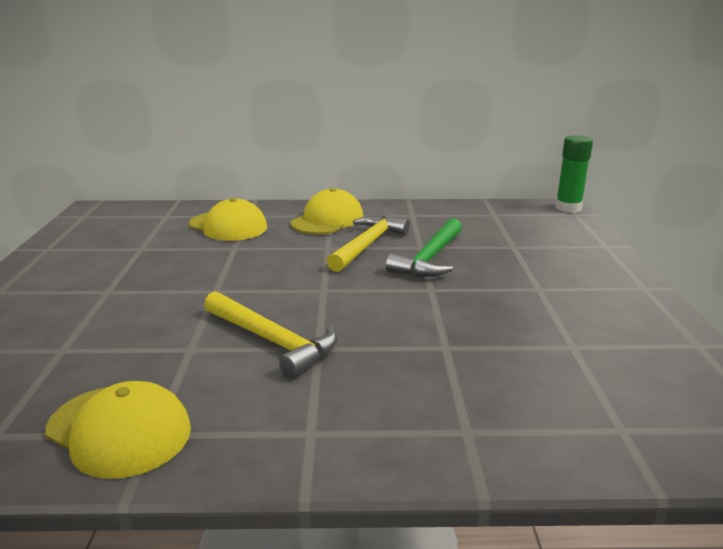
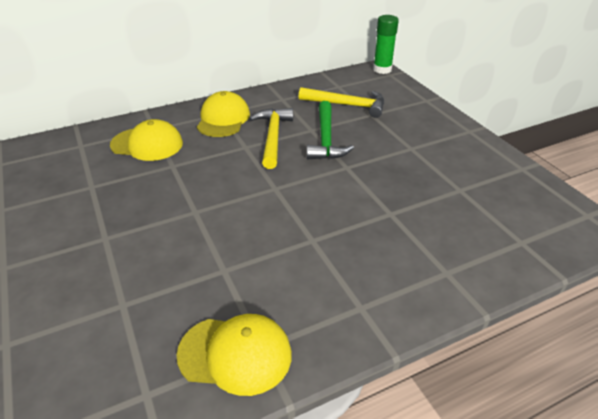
camera: 25 degrees left, 15 degrees up
(272, 341) = (277, 244): yellow hammer -> yellow hammer (347, 105)

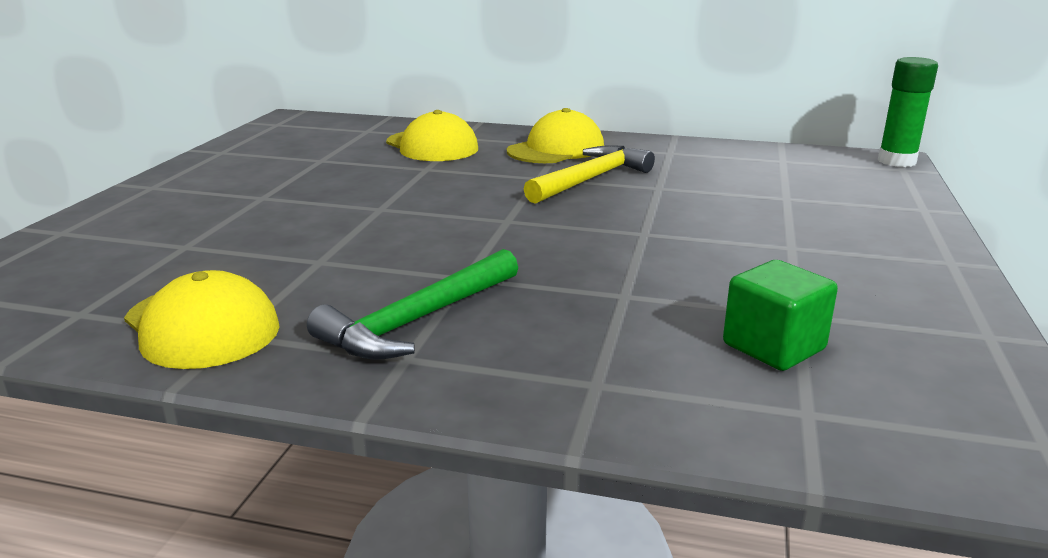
camera: 40 degrees right, 15 degrees down
(325, 139) = (663, 200): green hammer -> green hammer (417, 320)
(347, 105) = (762, 180): yellow hammer -> none
(474, 213) = (773, 347): none -> green cube

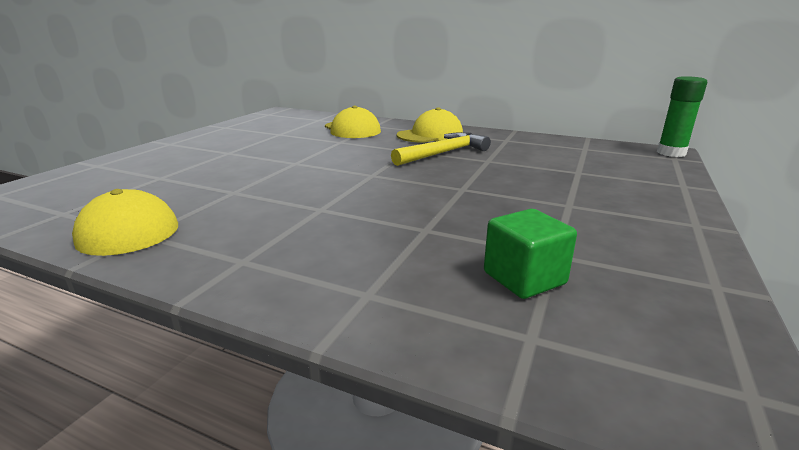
camera: 10 degrees right, 0 degrees up
(417, 320) = (268, 235): green hammer -> none

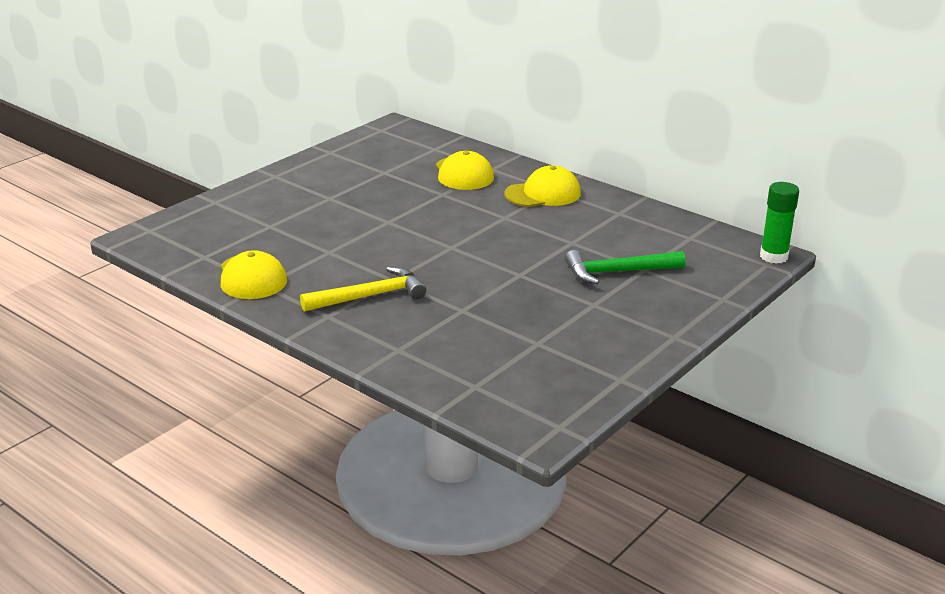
camera: 15 degrees right, 5 degrees up
(444, 153) = (536, 226): yellow hammer -> yellow hammer (370, 296)
(524, 278) = (501, 355): green cube -> none
(557, 176) = (617, 272): none -> green hammer

